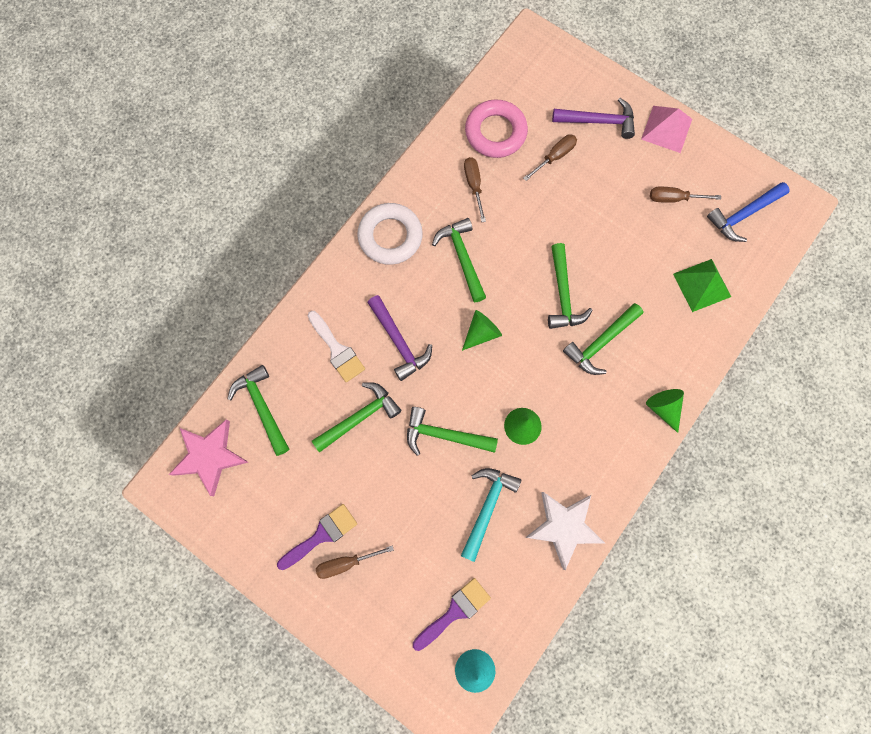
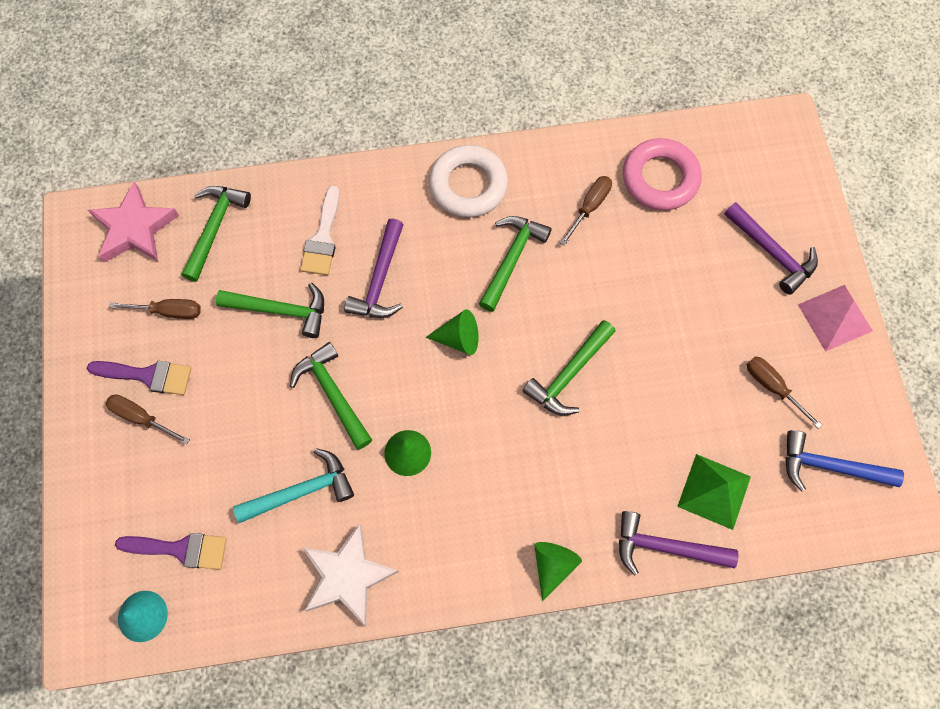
camera: 45 degrees right, 5 degrees down
(554, 157) = (693, 247): brown screwdriver -> brown screwdriver (169, 311)
(601, 343) = (557, 450): green hammer -> none
(708, 340) = (665, 547): none -> purple hammer

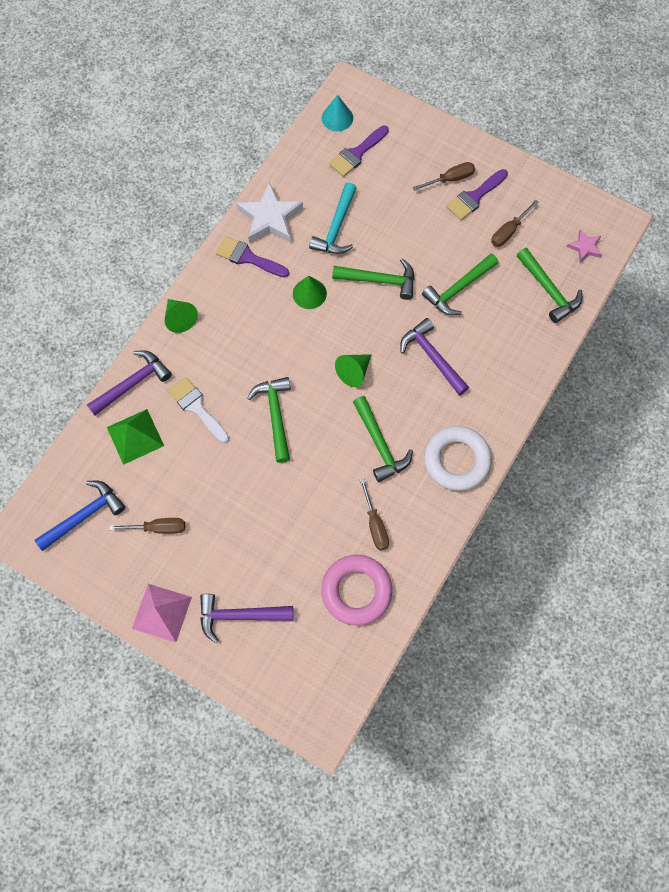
camera: 130 degrees right, 0 degrees up
(135, 228) = (585, 247): pink star -> pink star, size x0.53
(323, 238) = (490, 345): white brush -> white brush (197, 407)
(418, 556) = (248, 257): none -> purple brush

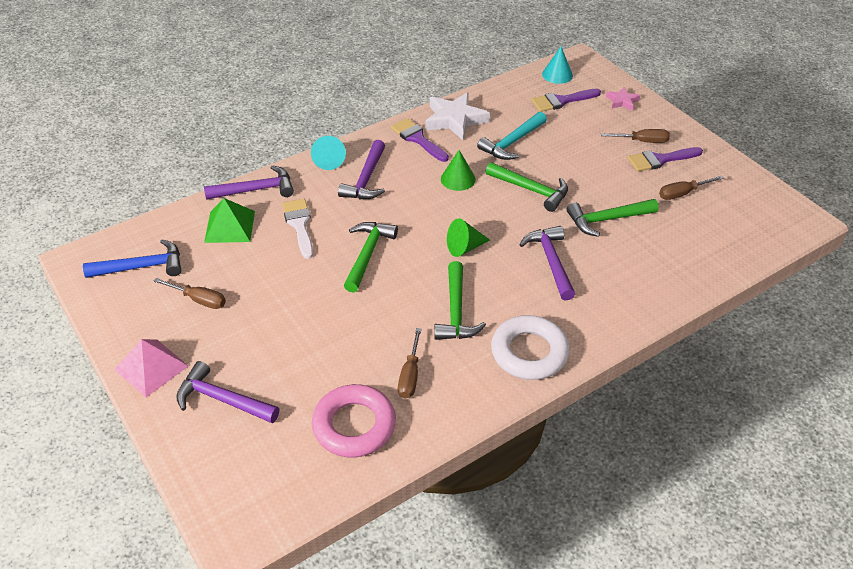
camera: 25 degrees right, 25 degrees down
(180, 318) = (329, 160): green cone -> turquoise cone
(227, 328) = (366, 179): none -> purple hammer
(548, 290) = (703, 249): green hammer -> none
(585, 247) = (759, 229): pink star -> pink star (622, 101)

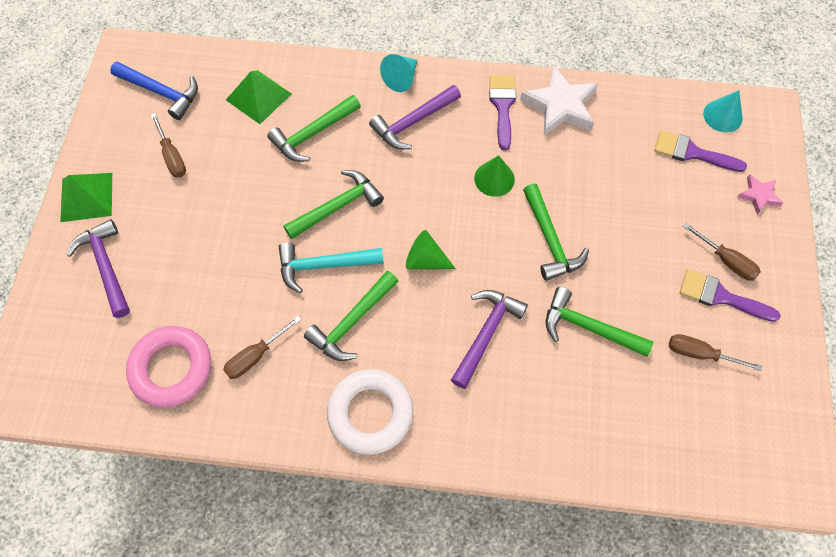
camera: 40 degrees right, 20 degrees up
(151, 367) = (86, 197): pink pyramid -> green pyramid
(256, 190) = (313, 71): purple hammer -> none
(299, 225) = (313, 134): white brush -> green hammer
(512, 143) = (588, 171): turquoise hammer -> turquoise hammer (324, 265)

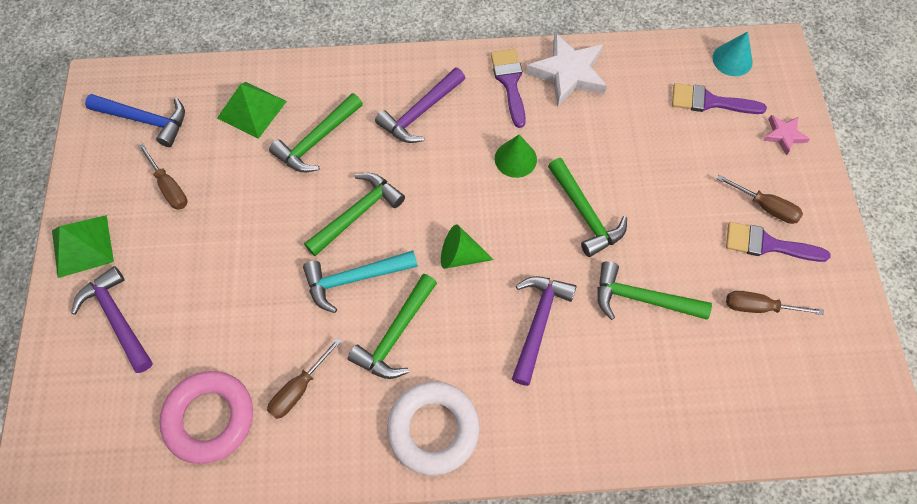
camera: 10 degrees left, 0 degrees up
(401, 78) = (399, 68): turquoise cone -> none

